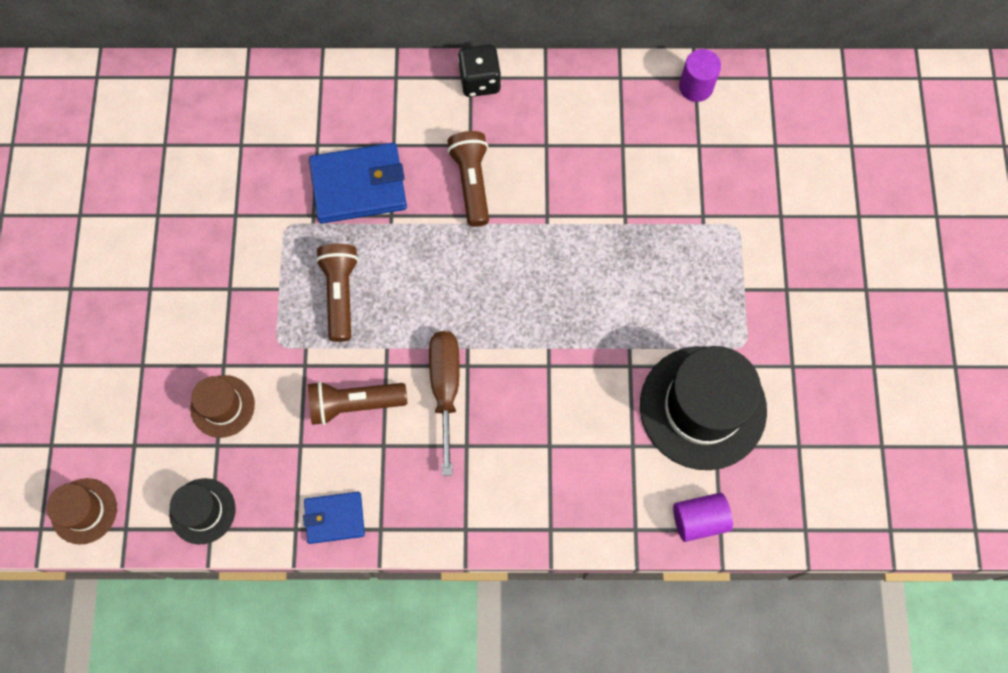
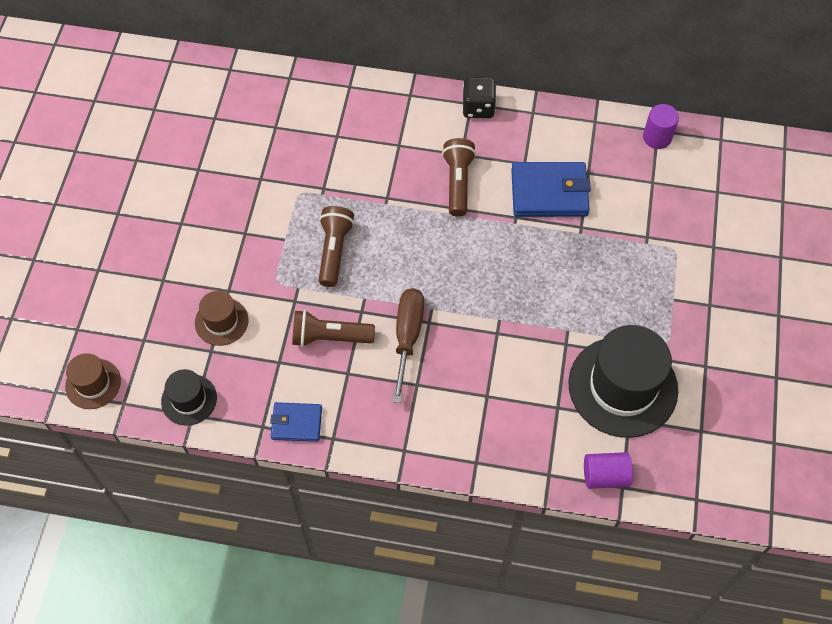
camera: 10 degrees right, 10 degrees down
(359, 186) = (364, 171): blue wallet -> blue wallet (549, 192)

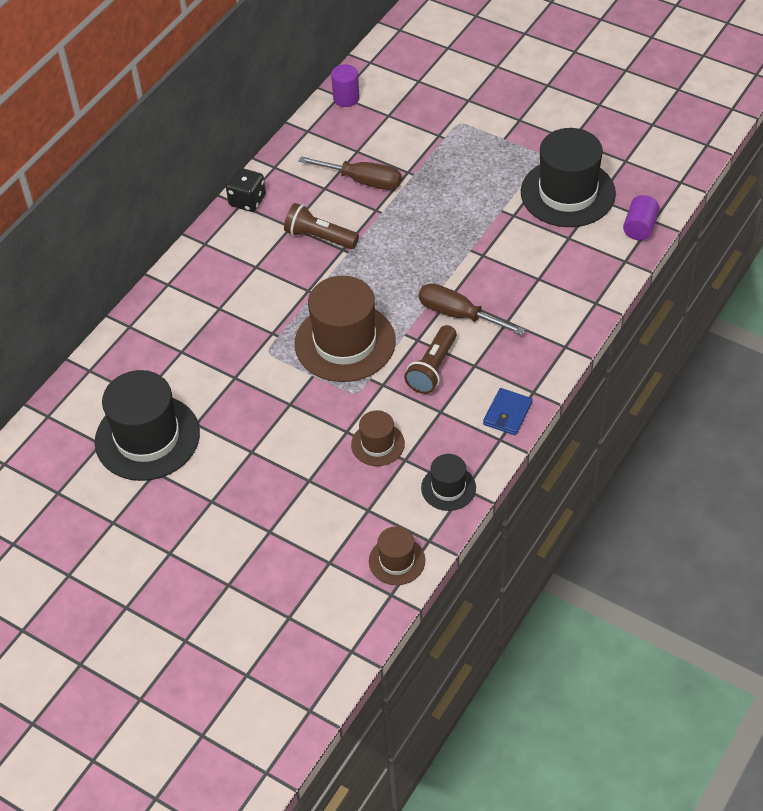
camera: 65 degrees left, 10 degrees down
(171, 140) = (147, 437): none -> black hat
(334, 251) = (345, 342): brown flashlight -> brown hat
(549, 192) = (363, 181): blue wallet -> brown screwdriver

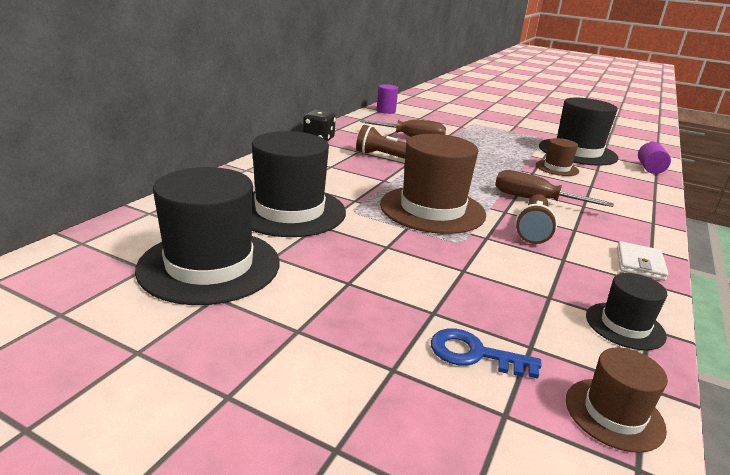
camera: 10 degrees left, 25 degrees down
(210, 357) = (290, 211): none -> black hat
(326, 518) = (474, 354): none -> blue key
(377, 444) = (507, 282): brown hat -> brown hat (557, 168)
(507, 414) = (639, 264): blue wallet -> white wallet

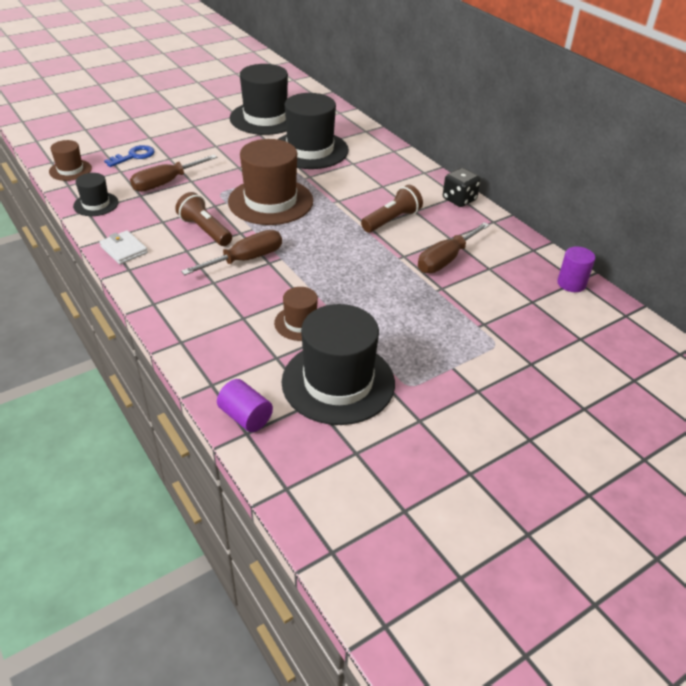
camera: 120 degrees right, 15 degrees up
(496, 287) = (166, 183): none -> brown screwdriver

